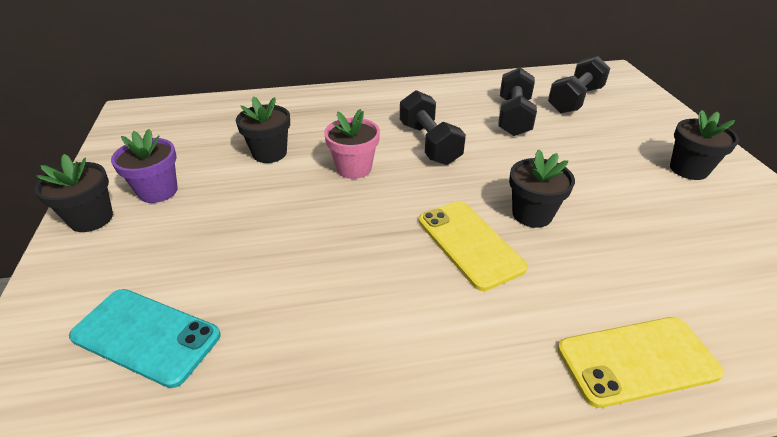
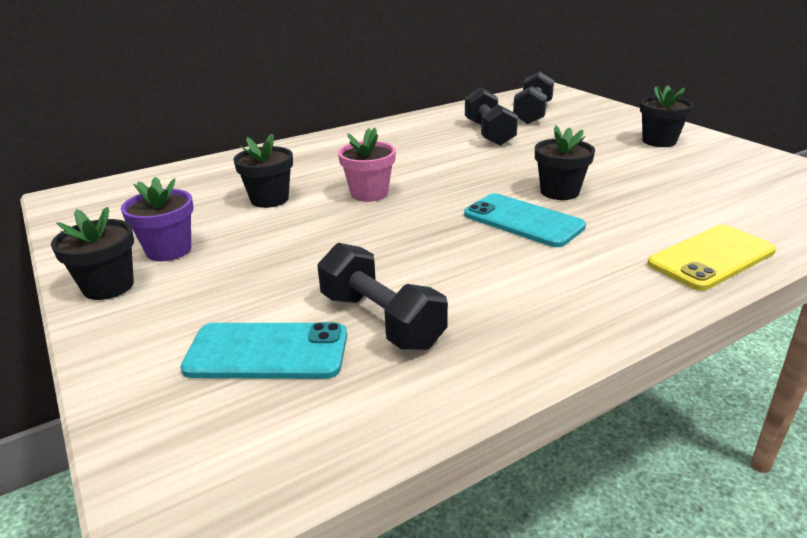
camera: 20 degrees left, 10 degrees down
(429, 143) = (427, 164): black dumbbell -> black dumbbell (381, 321)
(469, 243) = (523, 221): yellow phone -> turquoise phone

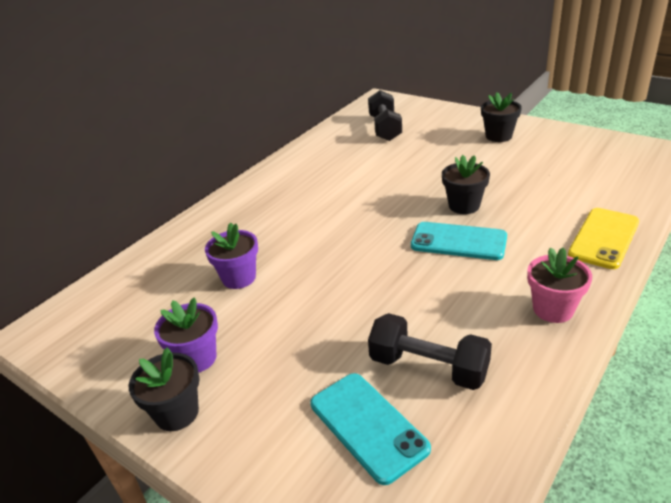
camera: 20 degrees left, 5 degrees up
(267, 352) = (368, 426): turquoise phone -> turquoise phone turned 75 degrees clockwise
(269, 199) = (239, 278): black flower pot -> purple flower pot
(369, 193) = (319, 248): pink flower pot -> pink flower pot (553, 309)
(489, 133) = (366, 158): black dumbbell -> none

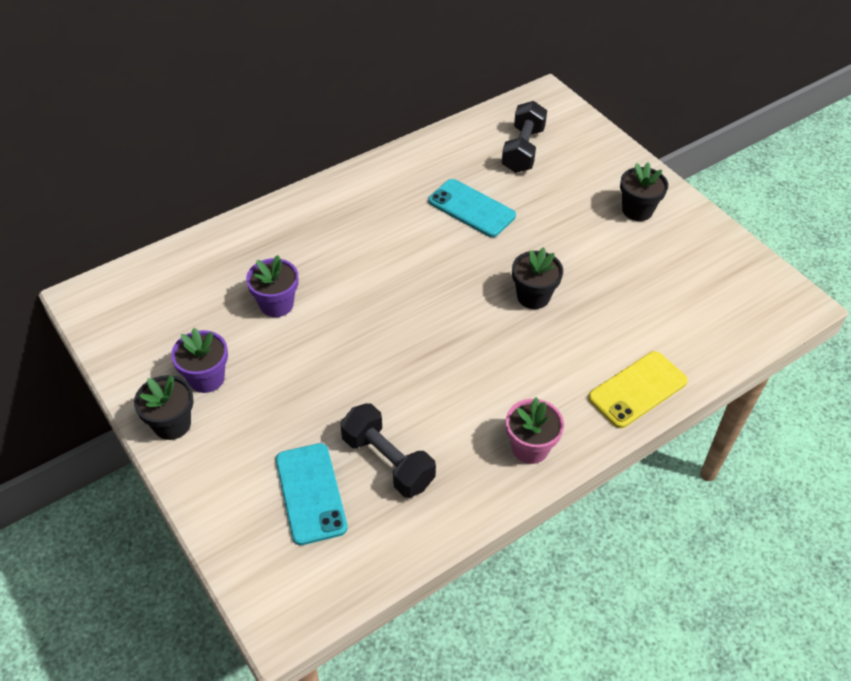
camera: 15 degrees right, 15 degrees up
(458, 241) = (498, 339): turquoise phone -> turquoise phone (471, 208)

